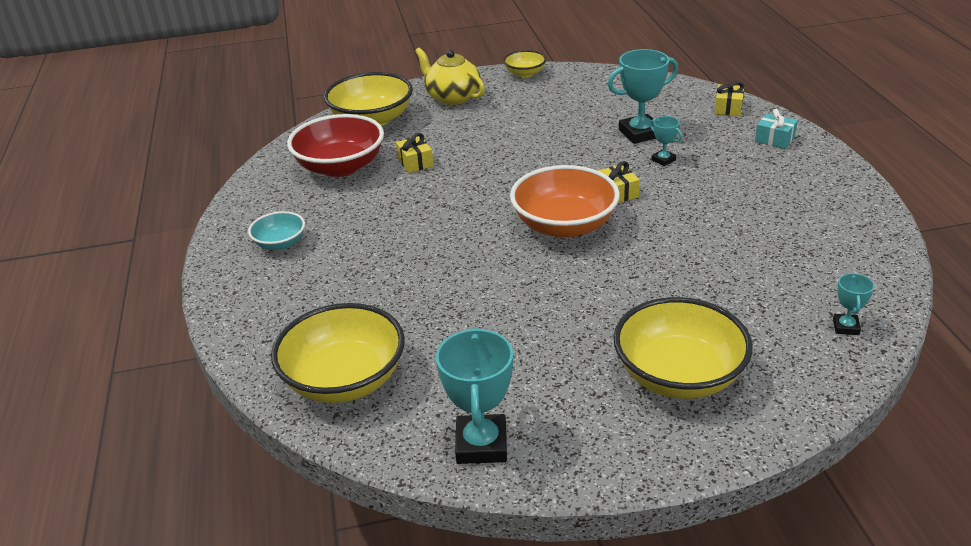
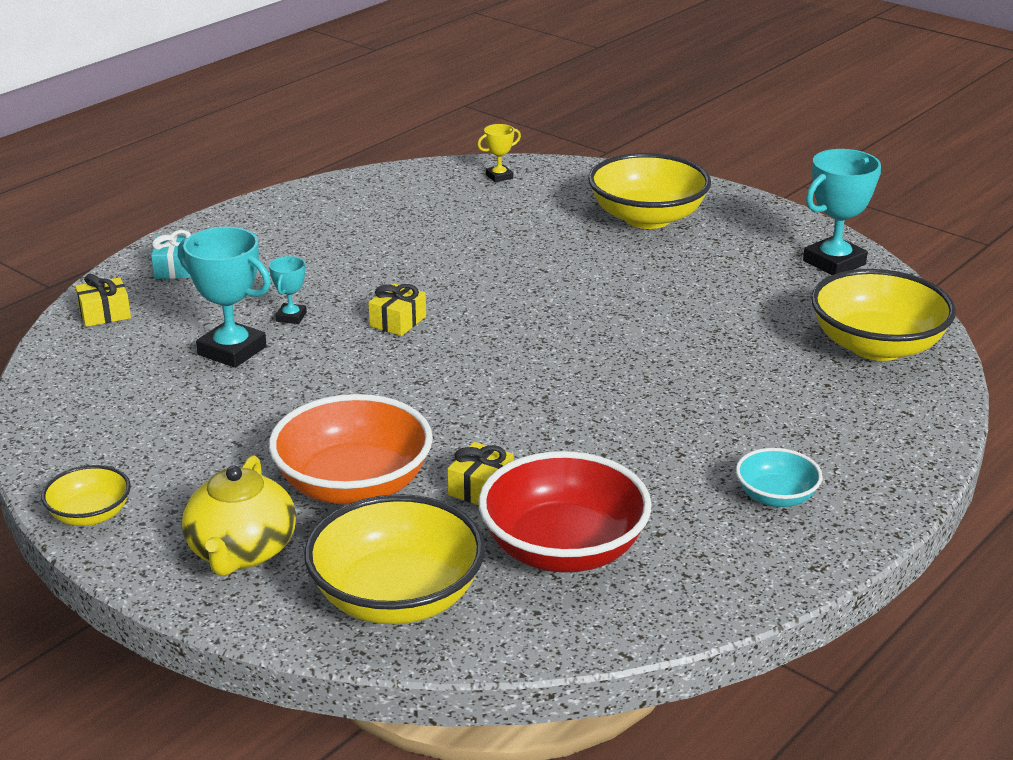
camera: 130 degrees left, 5 degrees down
(564, 225) = (501, 329): orange bowl -> orange bowl (353, 485)
(846, 327) = (499, 176): turquoise trophy -> yellow trophy

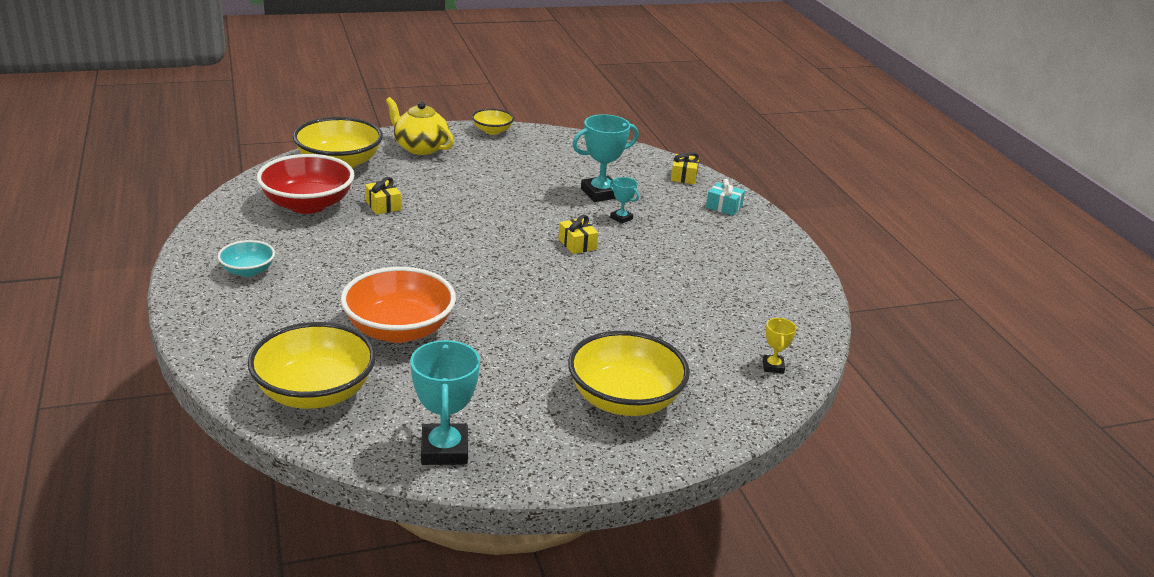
camera: 120 degrees right, 0 degrees up
(353, 485) = (431, 181): orange bowl -> orange bowl (399, 330)

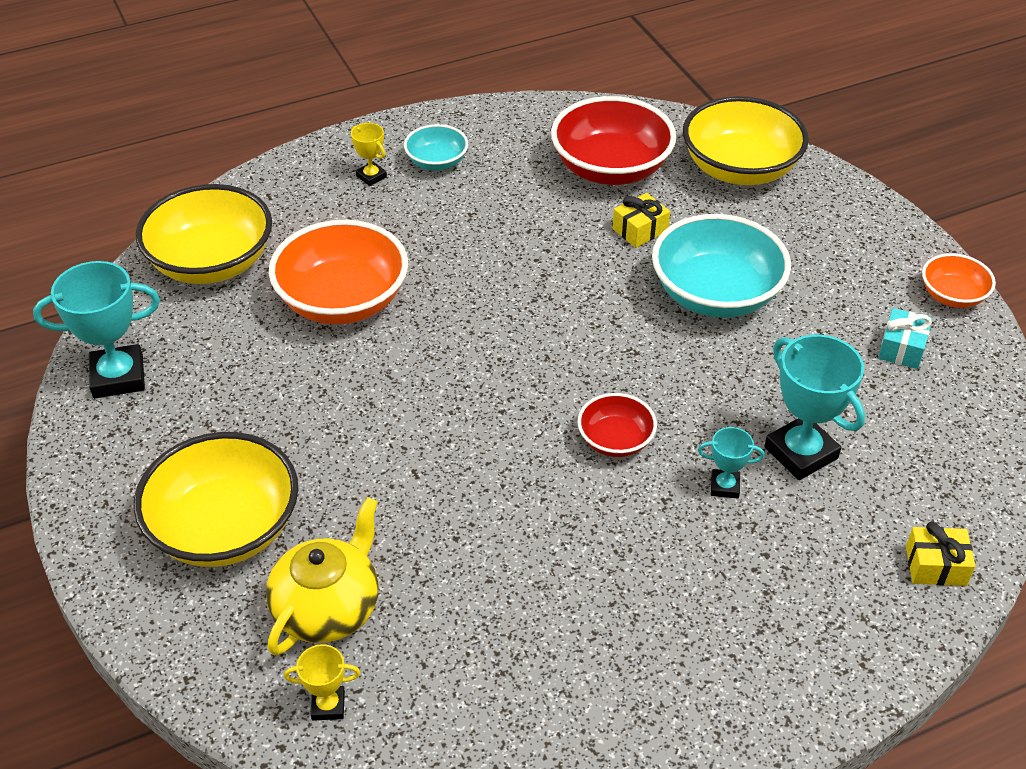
camera: 85 degrees right, 15 degrees up
(246, 302) = (371, 176): none -> yellow trophy
(420, 147) = (838, 231): yellow teapot -> yellow teapot (328, 608)
(460, 193) = (716, 294): none -> turquoise bowl
(492, 131) = (952, 296): yellow bowl -> orange bowl
(577, 244) = (615, 440): yellow gift -> red bowl
(621, 218) = (724, 486): turquoise trophy -> turquoise trophy turned 60 degrees clockwise
(724, 207) = (842, 633): turquoise gift -> turquoise gift (902, 348)

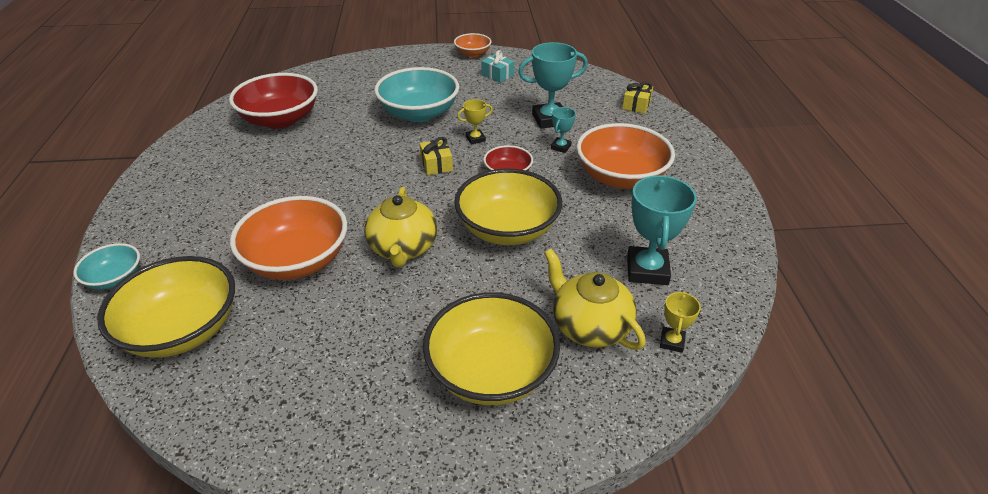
camera: 70 degrees left, 5 degrees down
(118, 377) = (273, 420): turquoise trophy -> turquoise trophy (647, 270)
(371, 176) = (175, 218): yellow trophy -> yellow trophy (475, 139)
(401, 383) = (403, 248): none -> yellow teapot
(437, 162) = (195, 185): turquoise bowl -> turquoise bowl (115, 278)
(640, 230) = (345, 123): yellow gift -> yellow gift (436, 165)
(682, 583) = (620, 177): none -> orange bowl
(740, 169) = (327, 81): yellow bowl -> yellow bowl (507, 229)

